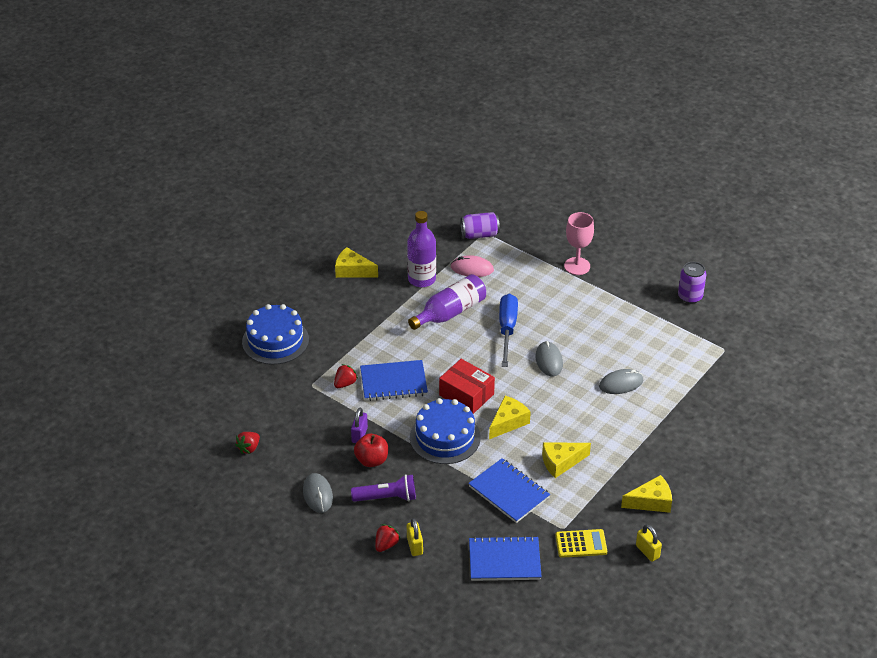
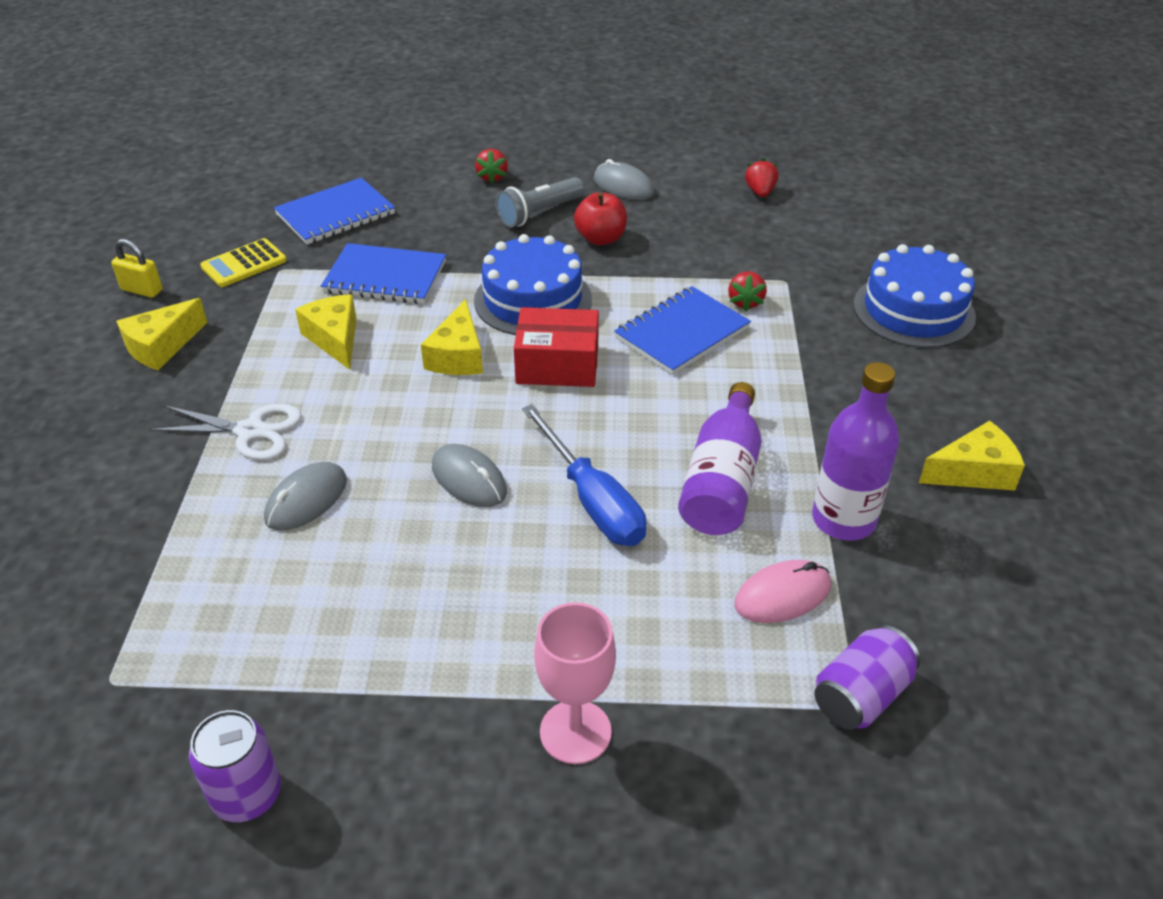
camera: 145 degrees right, 0 degrees up
(359, 435) = (649, 256): purple padlock -> none
(387, 497) = (539, 213): purple flashlight -> grey flashlight
(414, 546) = (458, 188): yellow padlock -> none
(561, 462) = (335, 339): yellow cheese -> yellow cheese turned 60 degrees counterclockwise
(629, 428) = (250, 431): none -> white scissors

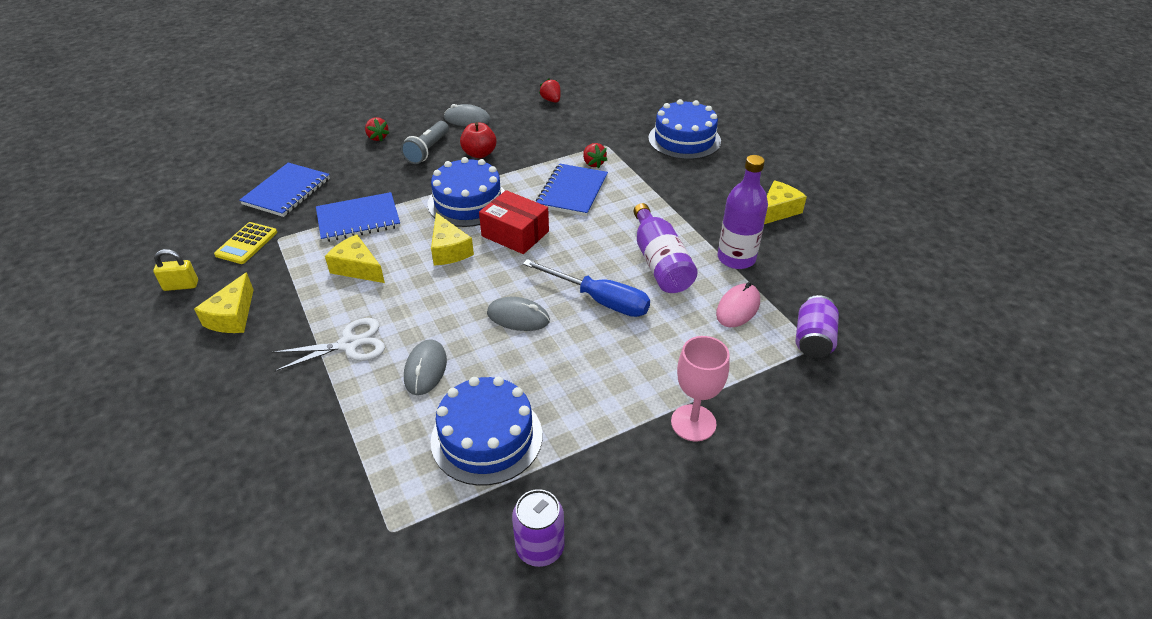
camera: 30 degrees left, 0 degrees up
(303, 620) = (486, 437): none -> blue cake
(557, 364) = (515, 234): red box -> red box turned 60 degrees clockwise

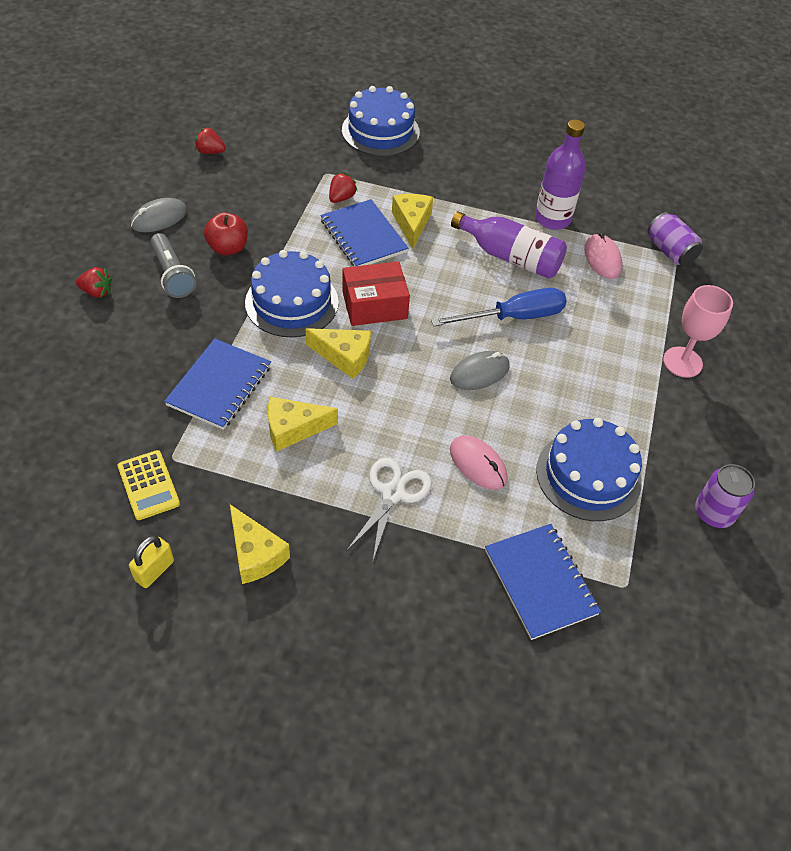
camera: 50 degrees left, 10 degrees up
(287, 191) = (97, 408): blue notebook -> blue notebook (540, 582)
(425, 369) = (478, 464): grey mouse -> pink mouse
(593, 163) = (341, 198): red strawberry -> red strawberry turned 75 degrees counterclockwise
(777, 211) = (527, 160): yellow cheese -> yellow cheese (411, 223)

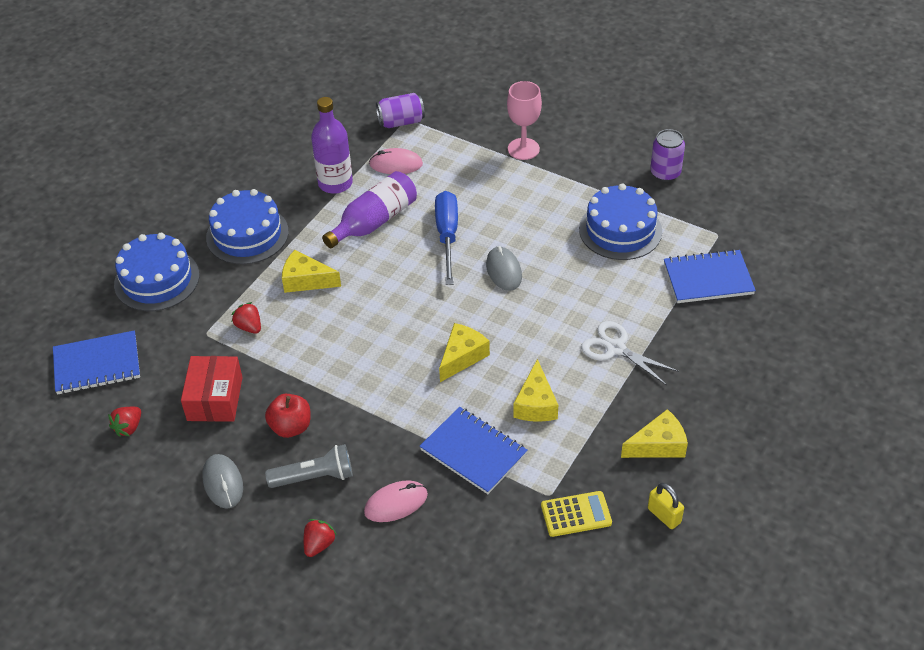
camera: 70 degrees left, 5 degrees down
(292, 302) = (383, 385): blue cake -> blue cake (247, 234)
(363, 236) = (311, 319): blue notebook -> blue notebook (97, 364)
(374, 305) = (405, 325): red box -> red box (215, 398)
(478, 464) = (597, 291): pink mouse -> pink mouse (396, 503)

